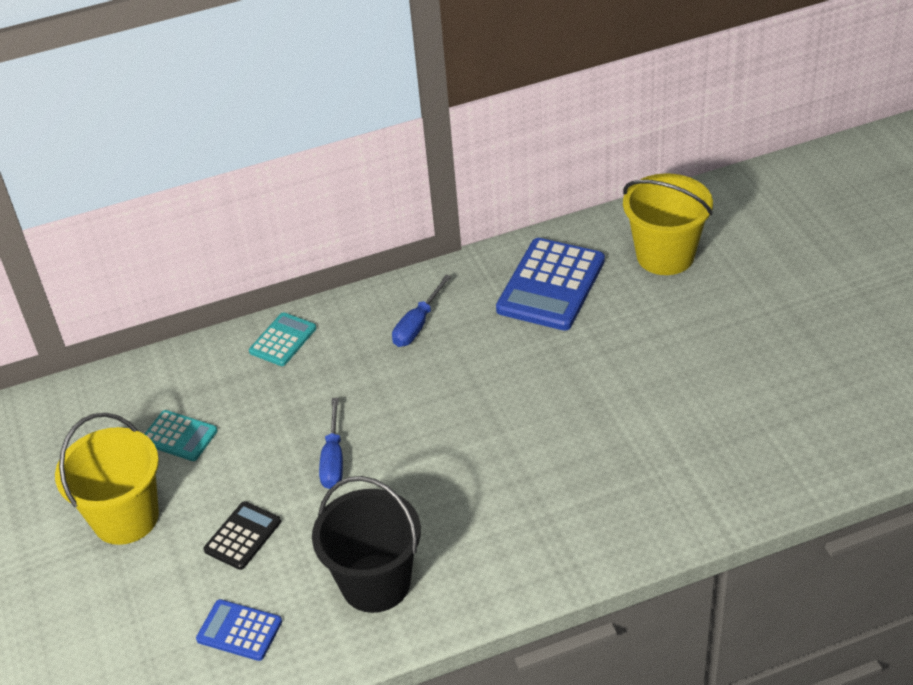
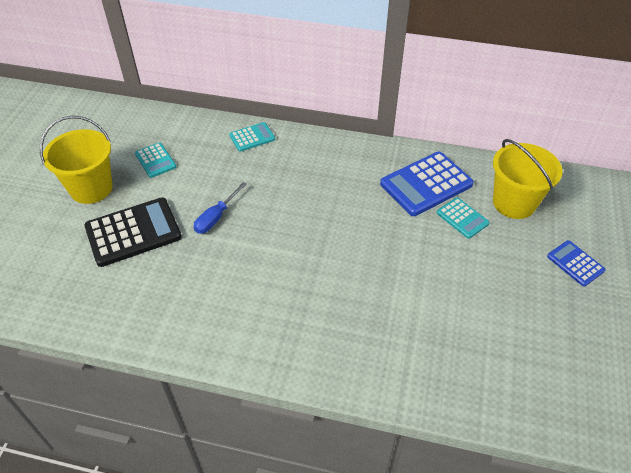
camera: 30 degrees right, 5 degrees up
(239, 630) = (82, 284): blue calculator -> blue calculator (575, 263)
(243, 536) = (133, 232): black calculator -> black calculator, size x1.85
(375, 583) = (171, 303): black bucket -> none
(417, 325) = (329, 167): blue screwdriver -> none
(624, 302) = (462, 218): none -> turquoise calculator

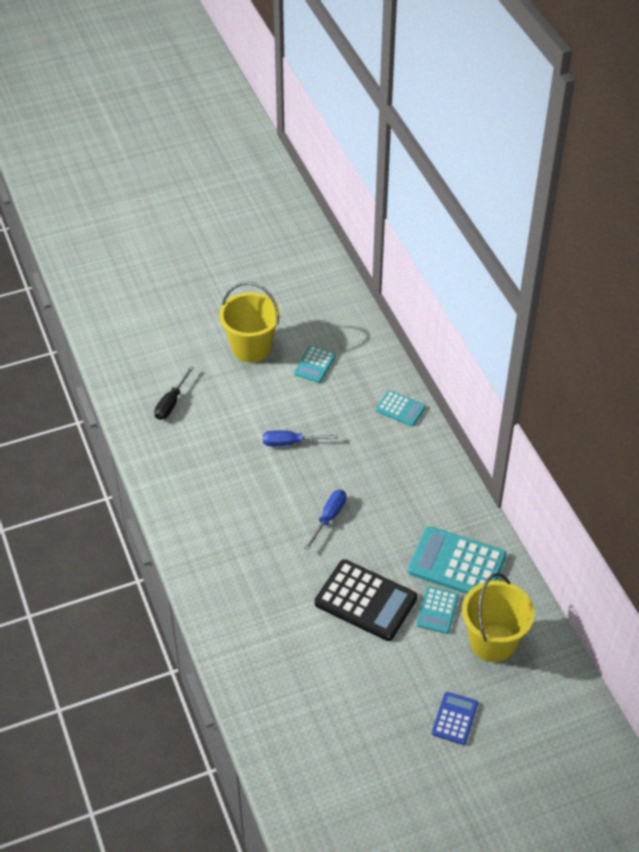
camera: 55 degrees right, 0 degrees up
(83, 275) = (171, 403): none -> black screwdriver
(133, 232) = (232, 403): black calculator -> black calculator (365, 601)
(316, 234) = (329, 518): none -> blue screwdriver
(426, 184) = (457, 564): blue calculator -> turquoise calculator

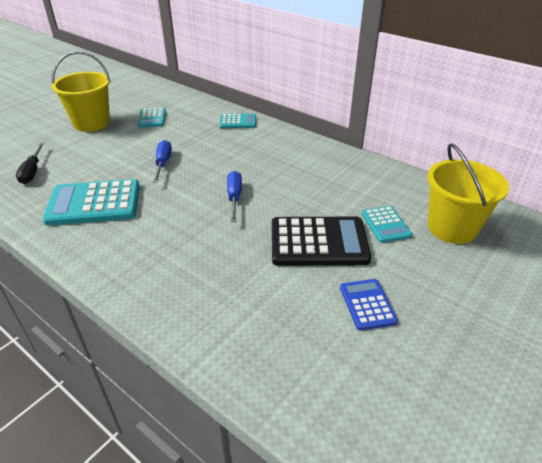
camera: 30 degrees left, 10 degrees down
(290, 443) = (163, 163): blue screwdriver -> blue screwdriver turned 120 degrees clockwise
(455, 718) = (492, 301): blue calculator -> blue calculator (367, 304)
(457, 564) = (367, 189): turquoise calculator -> turquoise calculator (94, 203)

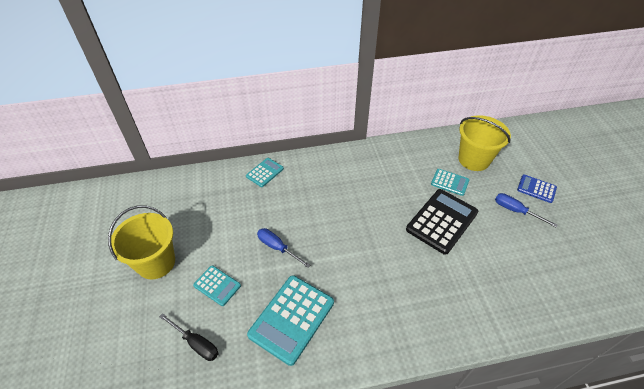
camera: 50 degrees left, 10 degrees up
(152, 118) = (198, 218): turquoise calculator -> turquoise calculator (217, 285)
(234, 197) = (361, 232): blue screwdriver -> blue screwdriver (515, 211)
(367, 304) = (507, 235): blue calculator -> blue calculator (536, 189)

